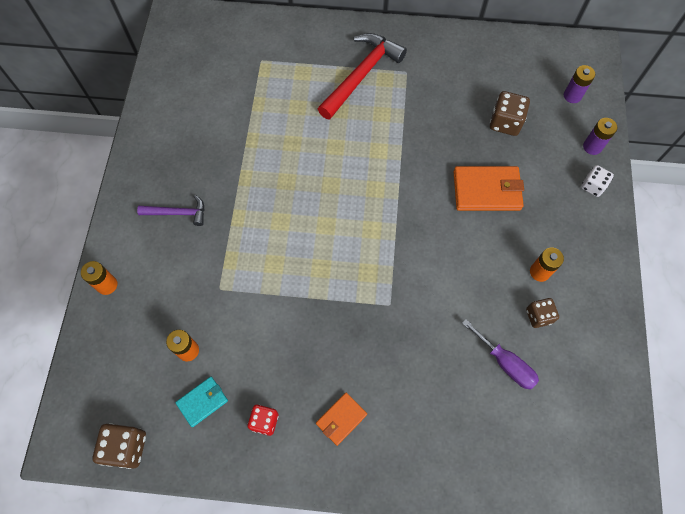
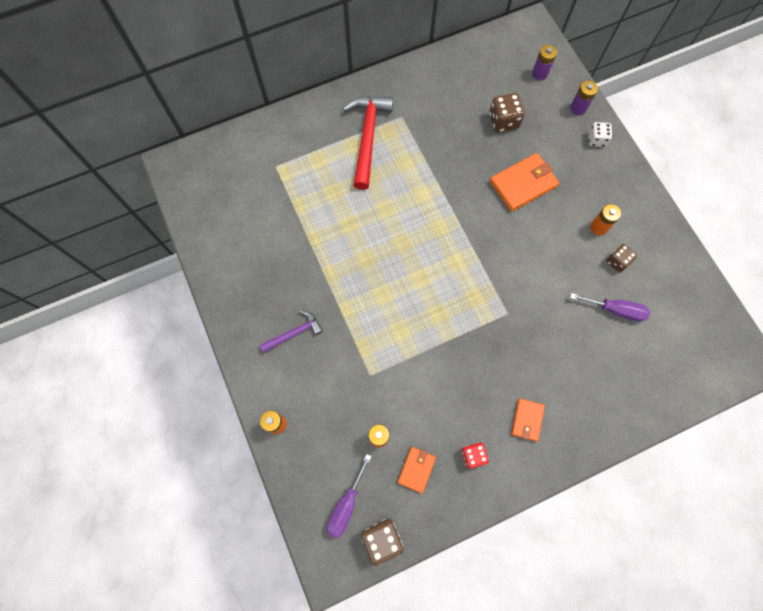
camera: 30 degrees left, 5 degrees up
(116, 395) = (346, 505): none -> purple screwdriver
(202, 401) = (416, 469): turquoise wallet -> orange wallet

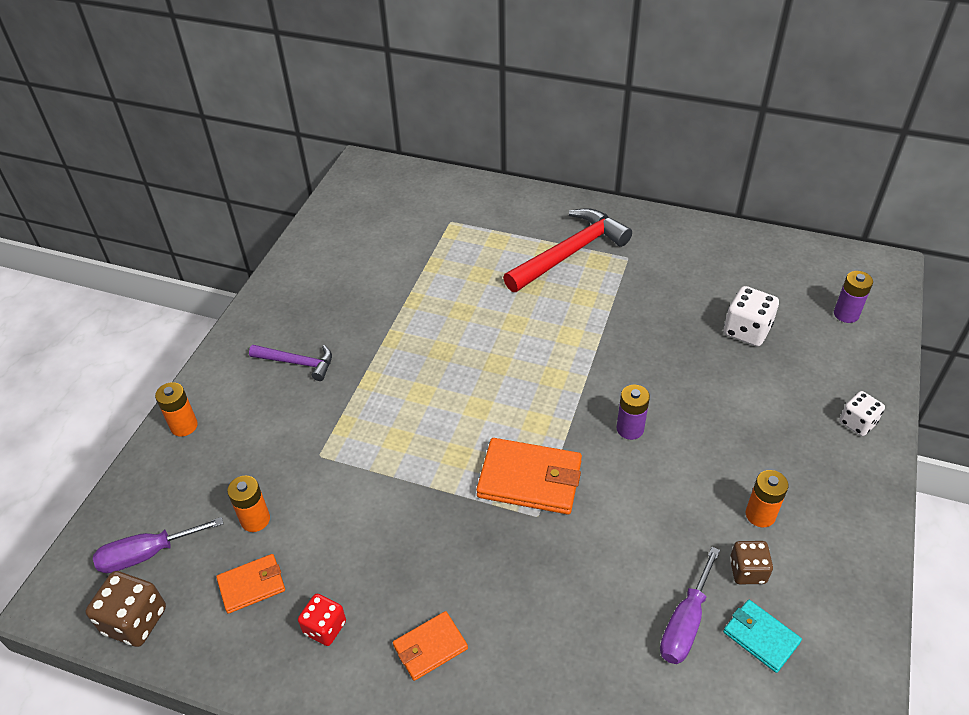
camera: 45 degrees right, 25 degrees down
(503, 121) = (746, 330): brown dice -> white dice
(523, 184) = (704, 403): orange wallet -> orange wallet (530, 479)
(578, 108) = (864, 376): purple battery -> purple battery (630, 429)
(615, 310) = (685, 623): purple screwdriver -> purple screwdriver turned 60 degrees clockwise
(648, 289) = (760, 637): none -> turquoise wallet

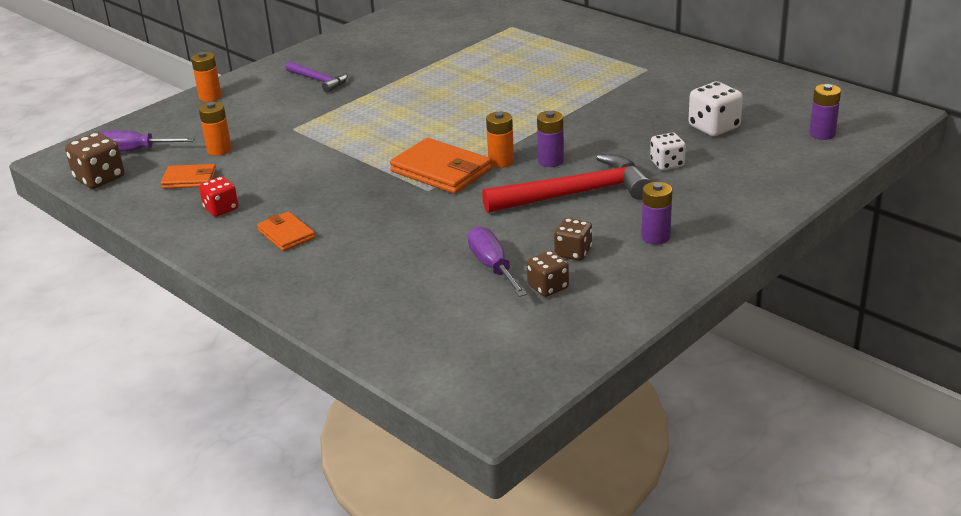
camera: 25 degrees right, 15 degrees down
(430, 647) = (286, 234): orange wallet -> orange wallet turned 60 degrees clockwise
(569, 253) = (597, 59): red hammer -> red hammer (575, 194)
(685, 623) = (492, 266): purple screwdriver -> purple screwdriver turned 105 degrees clockwise
(760, 515) = (616, 227): orange battery -> orange battery (501, 162)
(760, 637) = (548, 287): turquoise wallet -> brown dice
(806, 518) = (655, 237): none -> purple battery
(857, 423) = (762, 196): white dice -> white dice (667, 164)

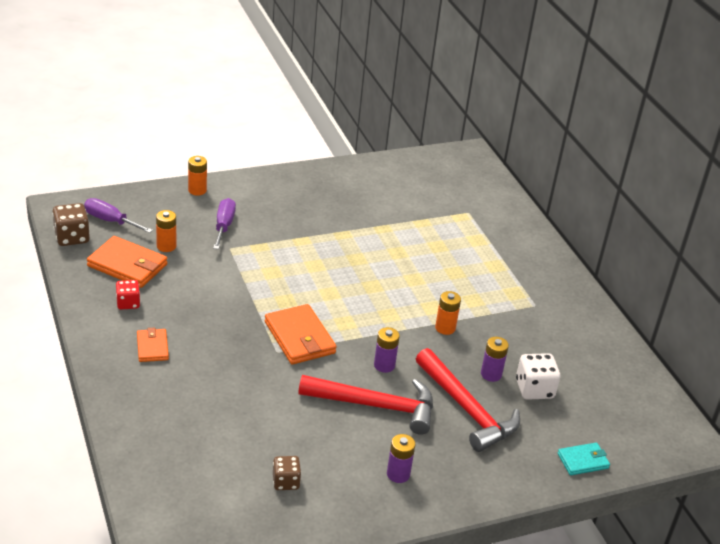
camera: 20 degrees right, 5 degrees up
(189, 179) = (127, 265): orange wallet -> orange wallet, size x1.72
(319, 80) = (283, 207): purple hammer -> none
(492, 266) = (264, 444): purple screwdriver -> purple screwdriver (224, 226)
(501, 162) = (348, 349): orange battery -> orange battery (445, 328)
(573, 252) = (328, 459): brown dice -> none
(667, 164) = (466, 409): white dice -> red hammer
(816, 161) = (583, 461): none -> turquoise wallet
(822, 134) = (613, 436): purple battery -> purple battery (491, 374)

